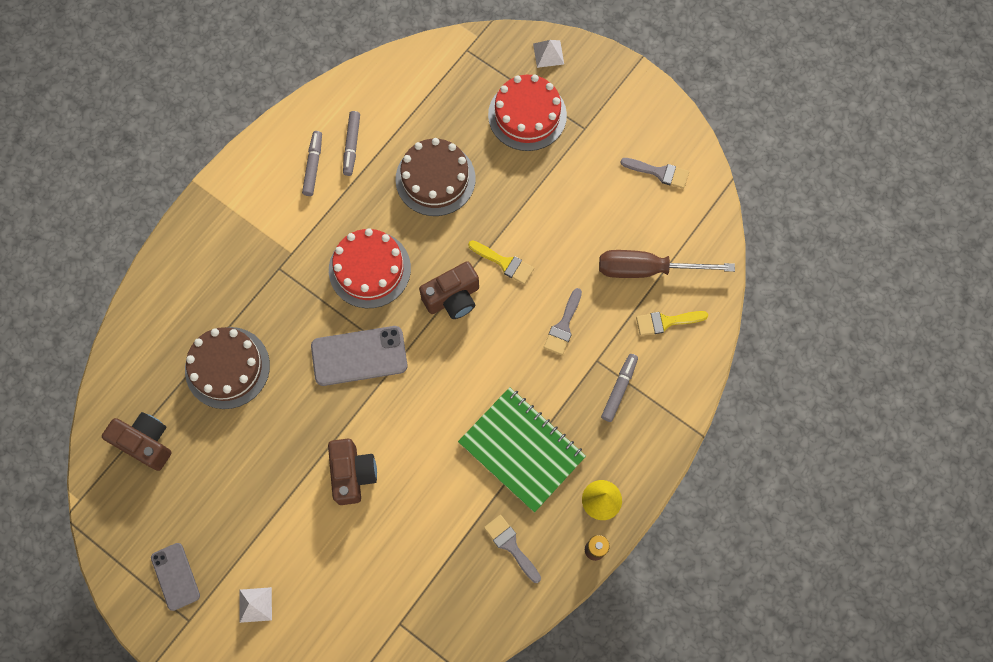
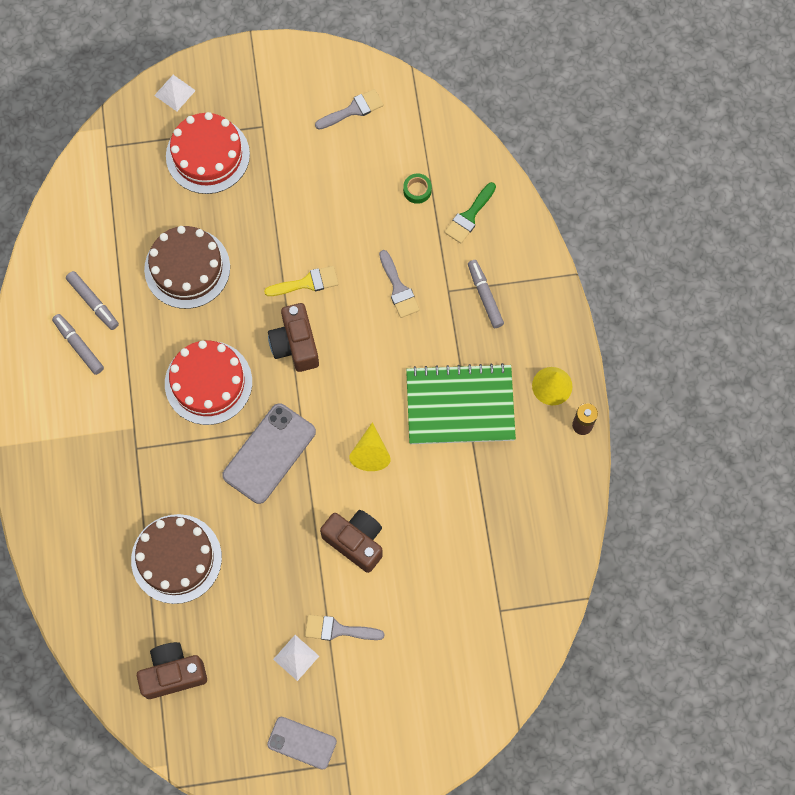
camera: 45 degrees left, 0 degrees up
(255, 604) = (382, 702): white pyramid -> white pyramid (296, 657)
(426, 422) = (370, 453): none -> yellow cone
(453, 298) = (295, 345): brown camera -> brown camera turned 150 degrees clockwise
(510, 545) = (521, 479): grey brush -> grey brush (338, 630)
(647, 269) = (417, 190): brown screwdriver -> green tape
(666, 322) = (469, 216): yellow brush -> green brush

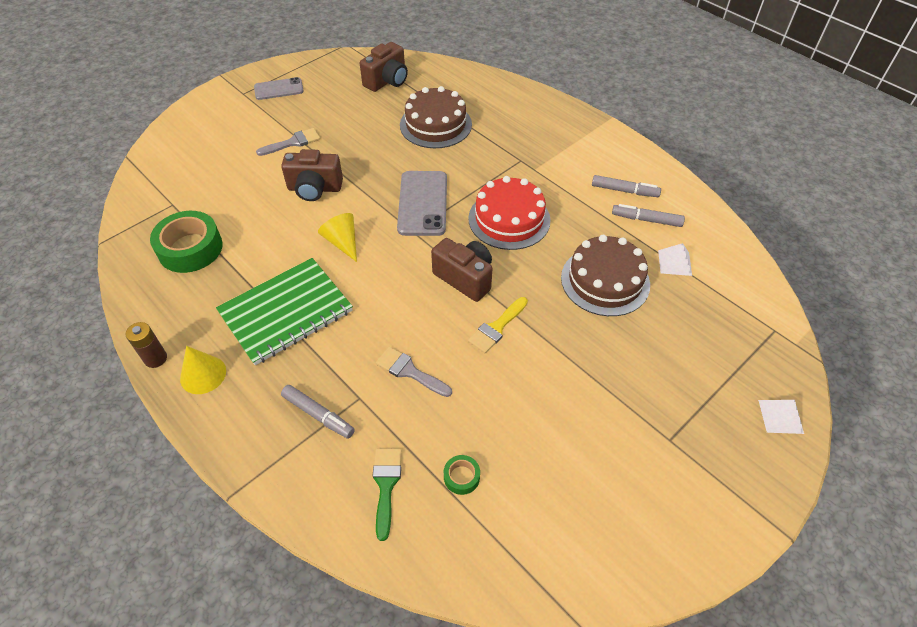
camera: 145 degrees right, 20 degrees down
(207, 155) = (688, 378): red cake -> none
(296, 657) = (312, 119): white pyramid -> white pyramid (675, 262)
(353, 110) = (601, 522): grey brush -> none
(507, 535) = (190, 248): none -> green tape

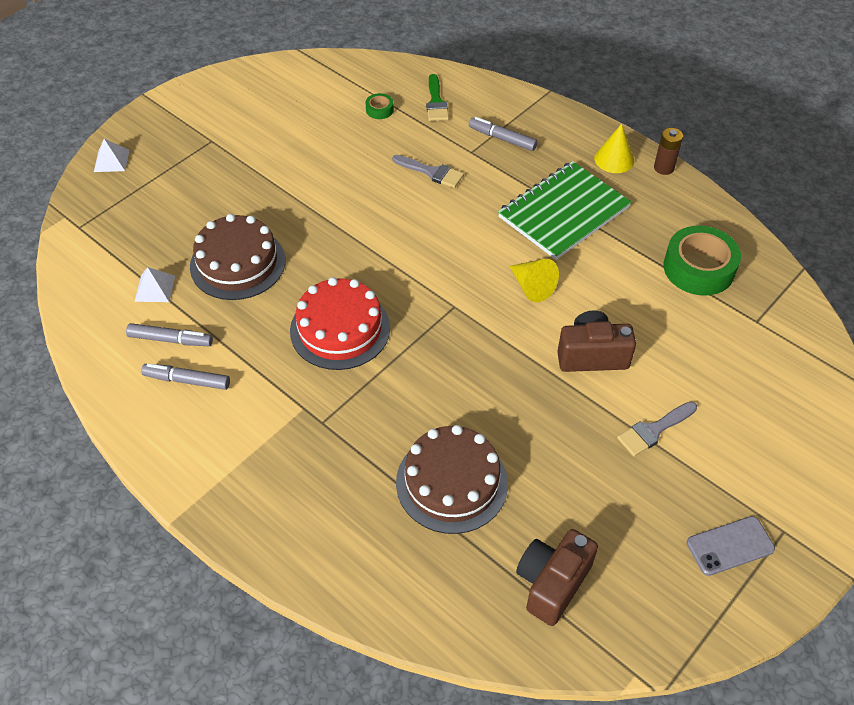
camera: 175 degrees right, 0 degrees up
(422, 203) = (449, 343): grey phone -> none
(465, 278) = (388, 256): brown camera -> none
(496, 328) = (354, 212): yellow brush -> none

